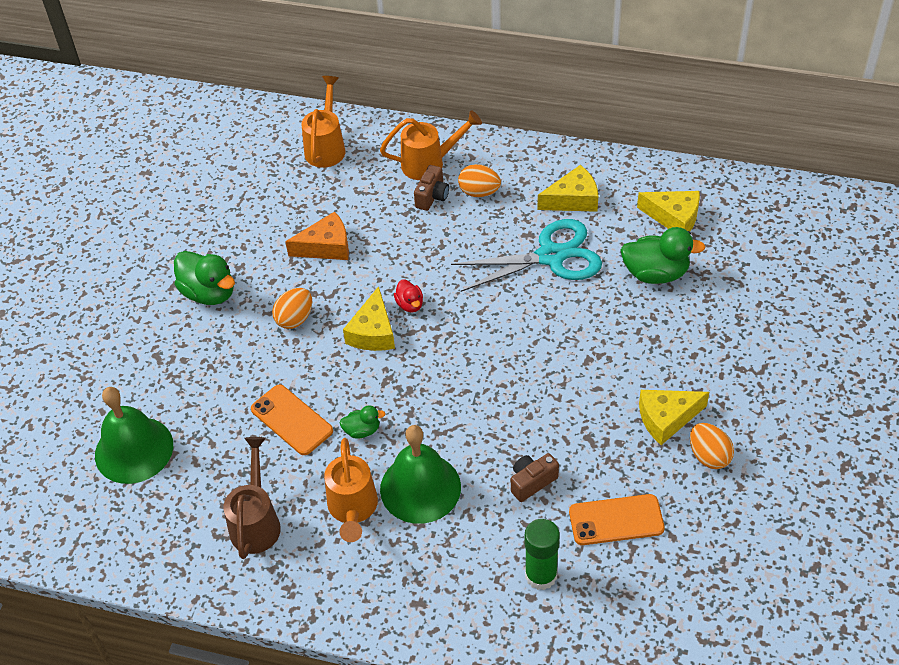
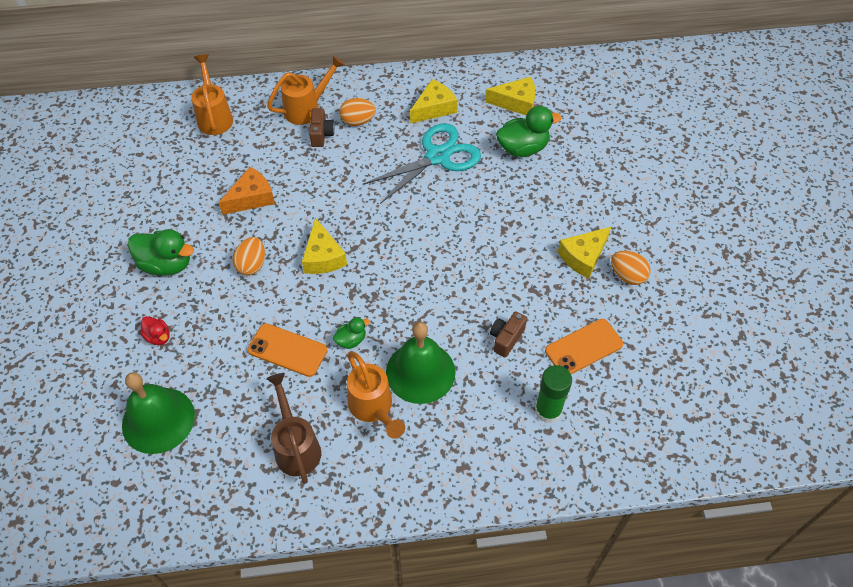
camera: 25 degrees left, 5 degrees up
(410, 304) = (343, 226): red duck -> red duck (158, 337)

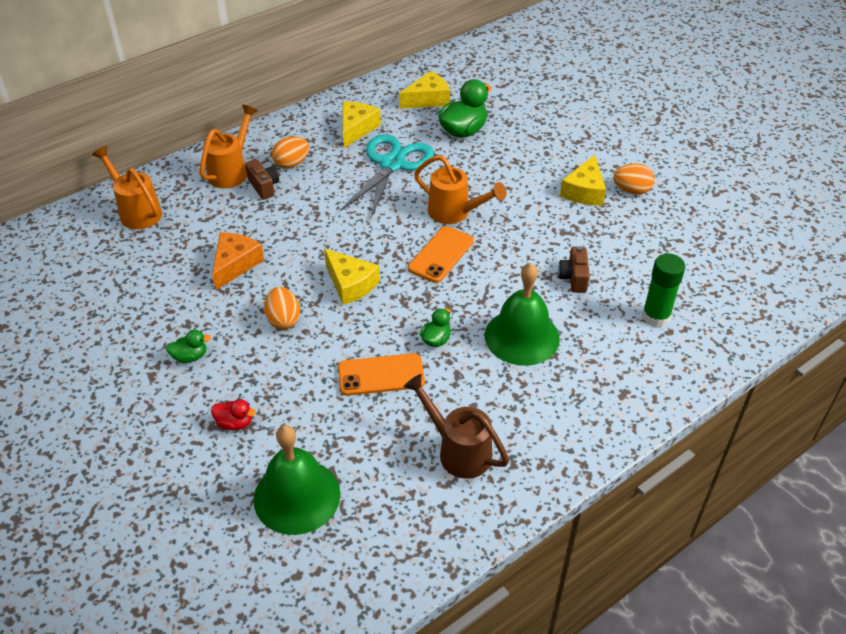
camera: 30 degrees left, 10 degrees down
(166, 264) = (190, 356): green duck -> green duck, size x0.53
(373, 408) = (504, 385): orange watering can -> orange watering can (454, 213)
(583, 347) = (643, 257): orange phone -> orange phone (441, 255)

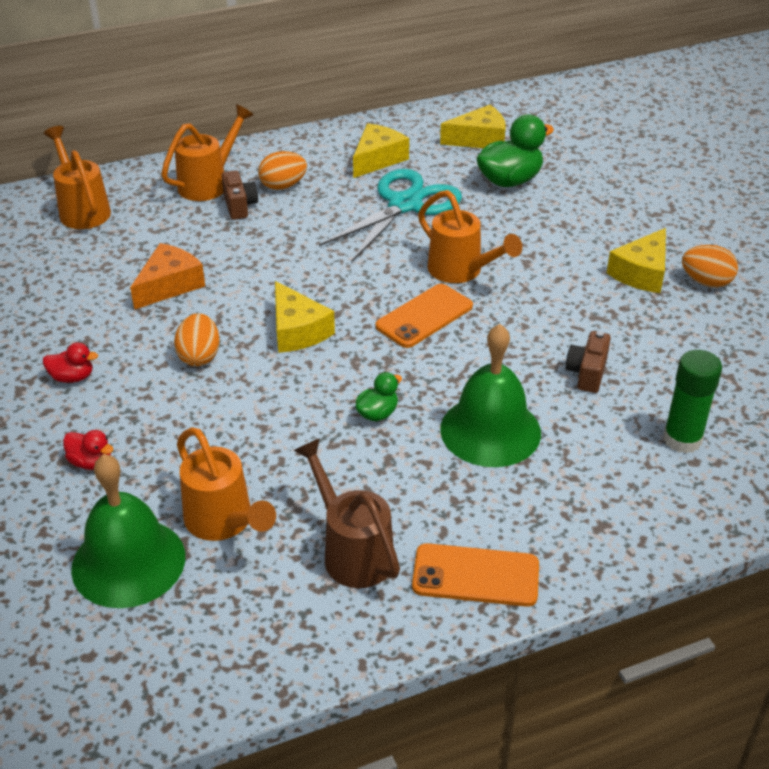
camera: 15 degrees right, 5 degrees down
(190, 356) = (72, 377): green duck -> red duck
(356, 449) = (224, 522): none -> orange watering can
(381, 375) = (291, 442): orange phone -> orange phone (475, 576)

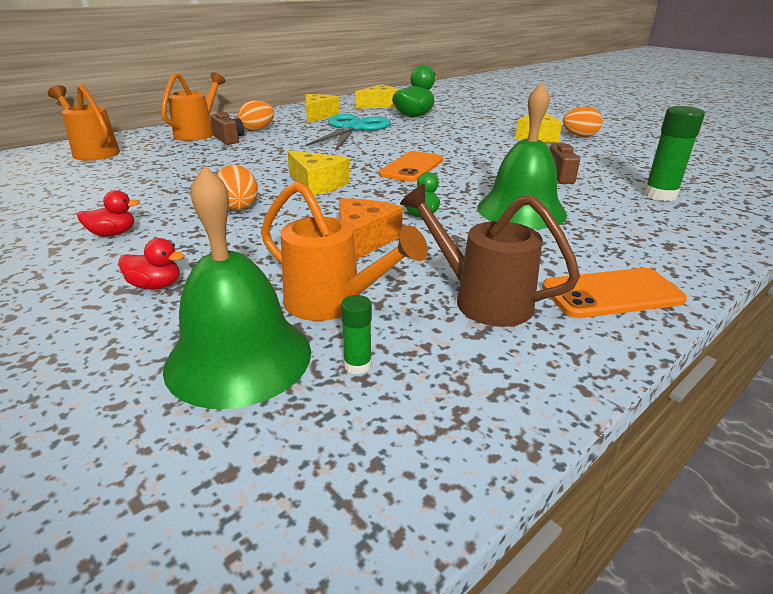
camera: 20 degrees left, 10 degrees down
(169, 285) = (189, 176): orange cheese -> orange cheese (363, 241)
(210, 593) = (357, 365): none -> green glue stick
(461, 271) = (418, 148): orange watering can -> none

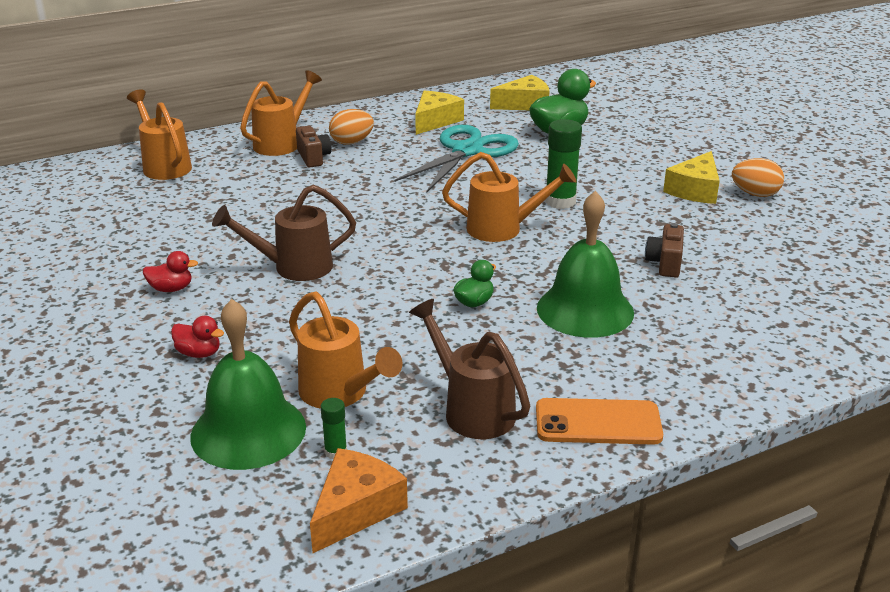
camera: 15 degrees right, 0 degrees up
(238, 206) = (294, 267): orange egg -> brown watering can
(317, 184) = (385, 244): yellow cheese -> none
(363, 241) = (397, 328): orange cheese -> orange cheese (355, 509)
(412, 167) = (503, 229): orange phone -> orange watering can
(660, 195) = (766, 308): green glue stick -> green glue stick (560, 201)

